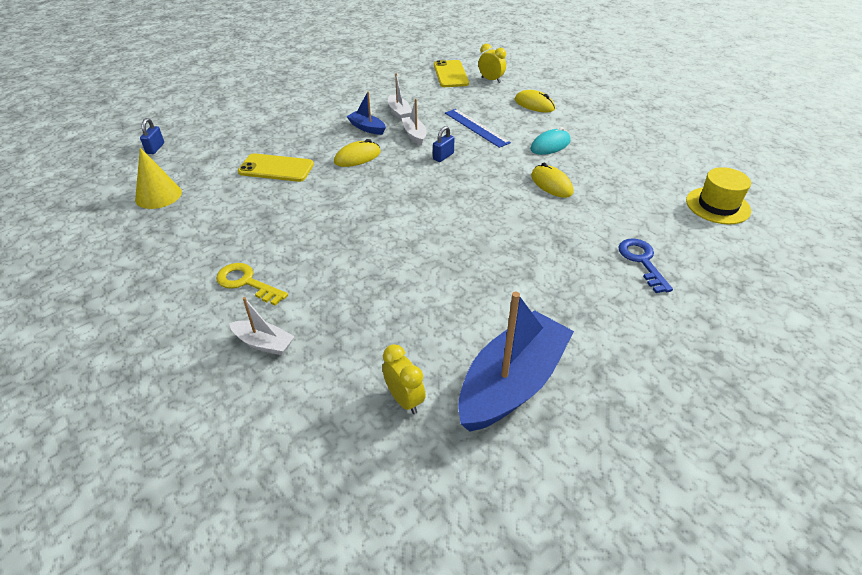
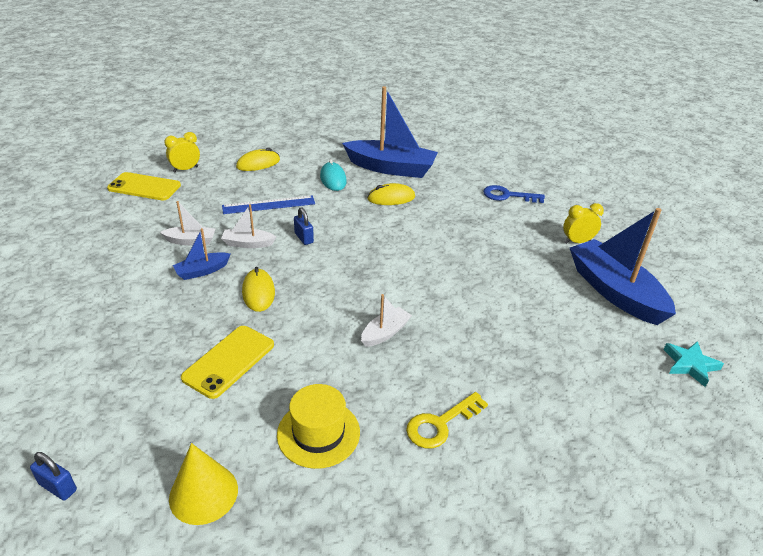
camera: 70 degrees left, 5 degrees down
(264, 343) = (538, 425): white boat -> white boat (385, 333)
(404, 399) = (622, 349): yellow clock -> yellow clock (577, 242)
(408, 470) = (690, 365): none -> turquoise star
(608, 171) = (391, 168): none -> blue boat
(717, 205) = (461, 146): yellow hat -> yellow hat (318, 433)

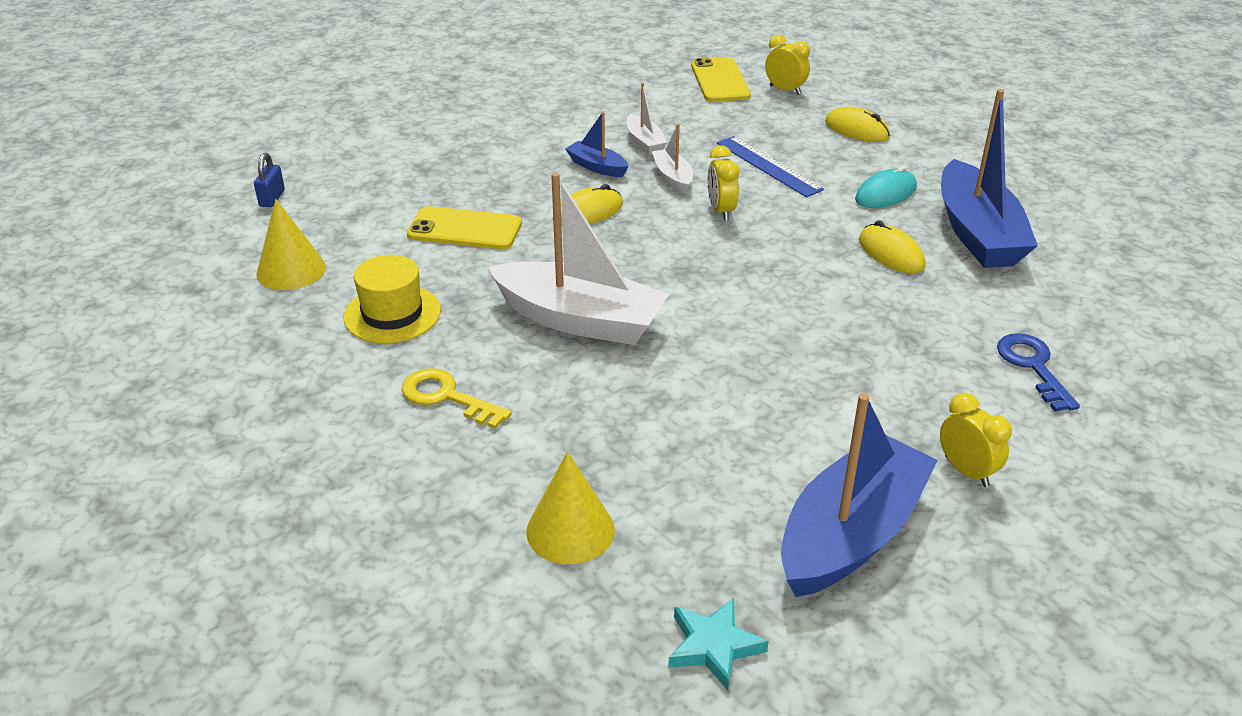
camera: 70 degrees right, 0 degrees up
(304, 238) = (721, 211): blue padlock -> yellow clock
(385, 333) = (580, 320): white boat -> white boat, size x2.14
(593, 396) = (570, 530): none -> yellow cone

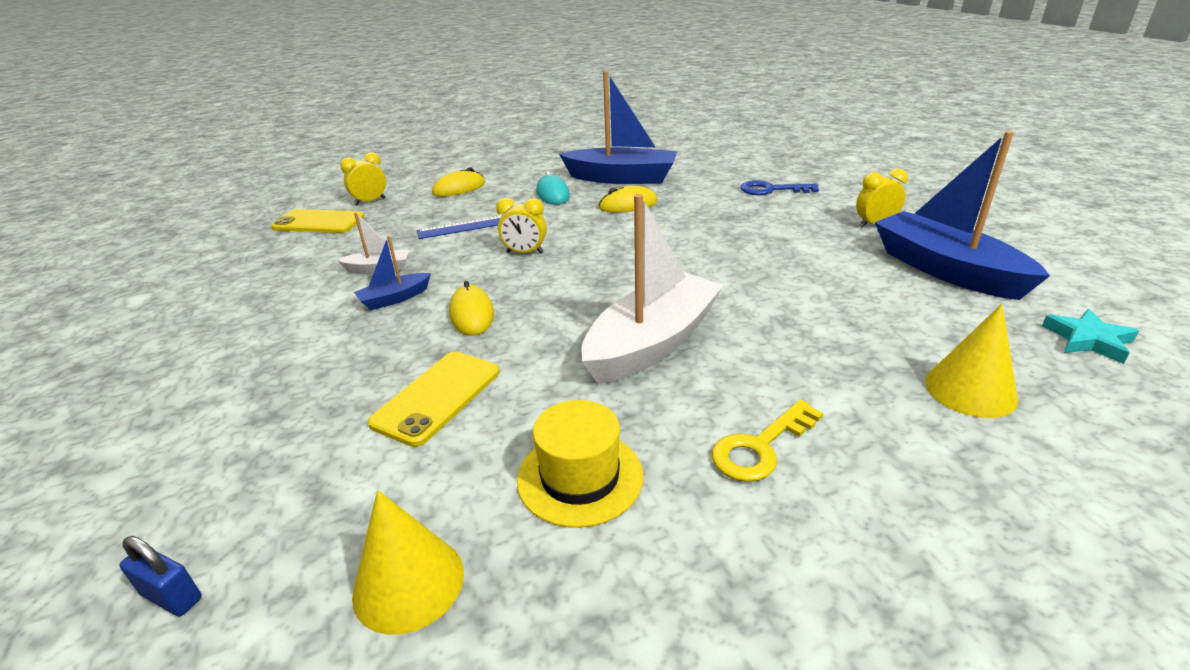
camera: 70 degrees left, 5 degrees down
(673, 178) = (453, 265): white boat -> none

